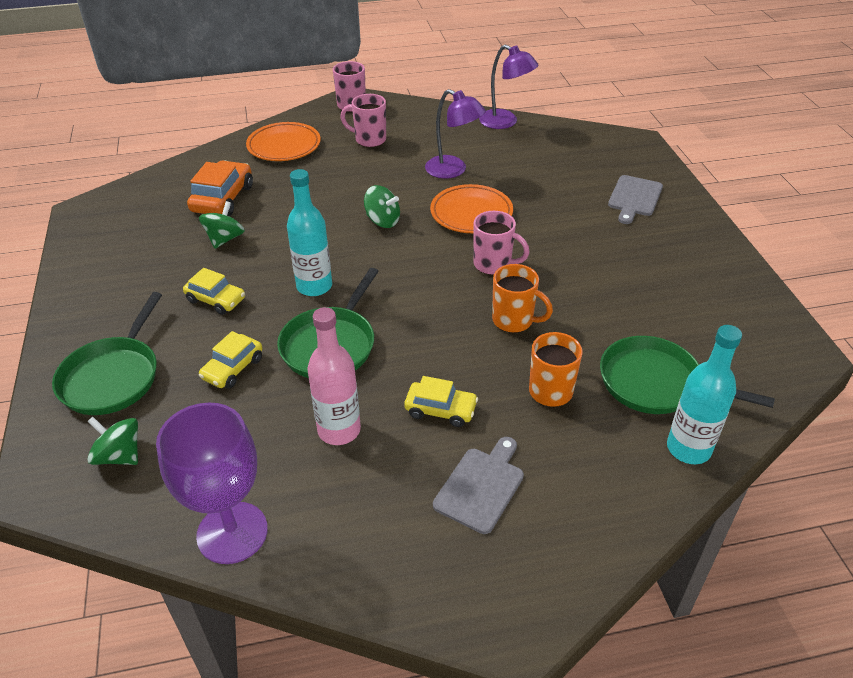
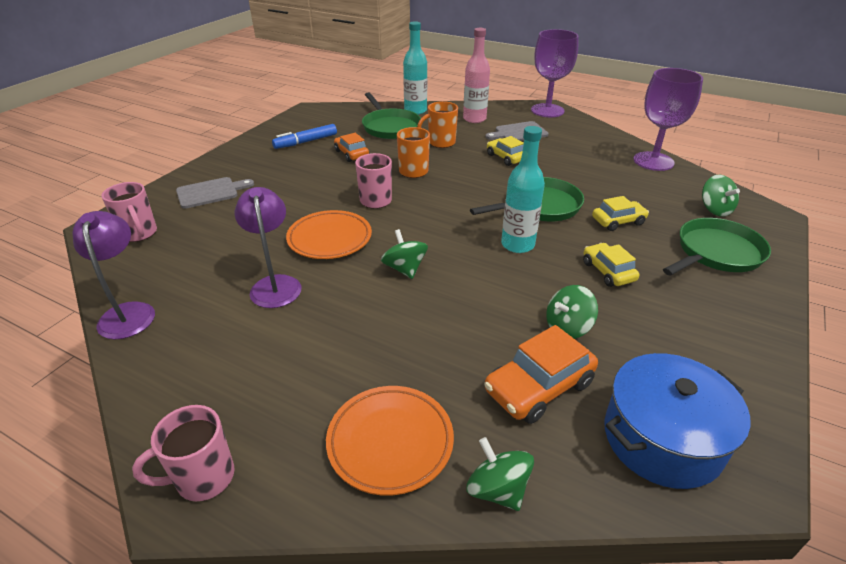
camera: 140 degrees left, 5 degrees down
(137, 208) = (662, 438): none -> blue pot
(216, 155) = (497, 489): none -> green spinning top
(339, 430) = (569, 171): pink bottle -> pink bottle (474, 119)
(369, 140) = (283, 380): pink mug -> pink mug (139, 234)
(504, 607) = (547, 110): none -> purple goblet
(612, 307) = (351, 154): none -> orange car
(689, 296) = (306, 142): none -> blue marker

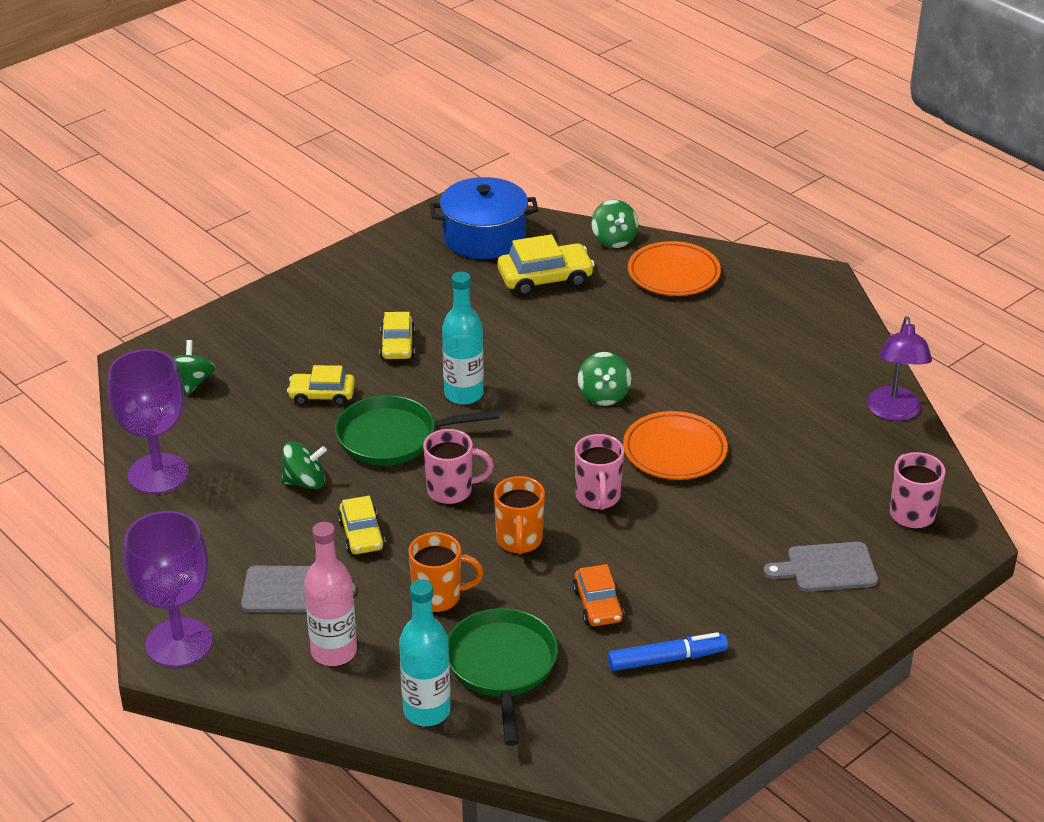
camera: 160 degrees left, 0 degrees up
(203, 478) = (806, 283): pink mug -> pink mug (451, 491)
(275, 284) = (745, 409): purple lamp -> none
(539, 387) = (545, 279): orange car -> yellow car
(568, 327) = (485, 310): green spinning top -> green spinning top (305, 482)
(716, 253) = (265, 338): green pan -> none

